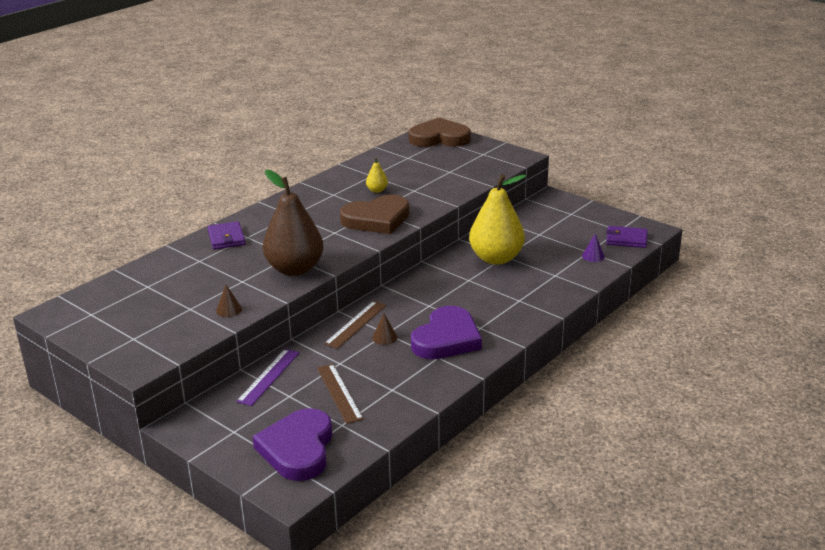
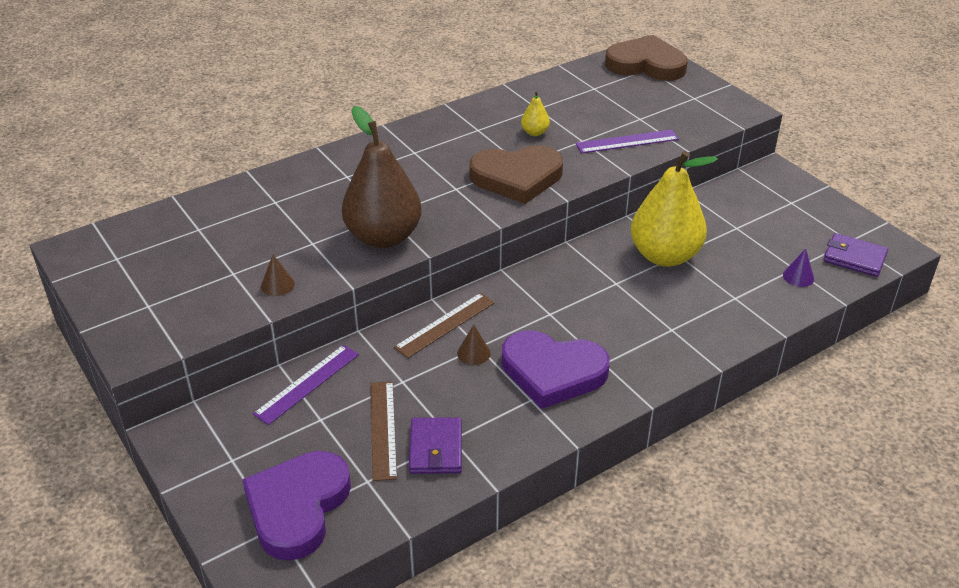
camera: 15 degrees right, 10 degrees up
(226, 238) = (321, 173): purple wallet -> purple wallet (436, 448)
(446, 339) = (552, 372): purple heart -> purple heart turned 60 degrees clockwise
(447, 186) = (627, 141): none -> purple ruler

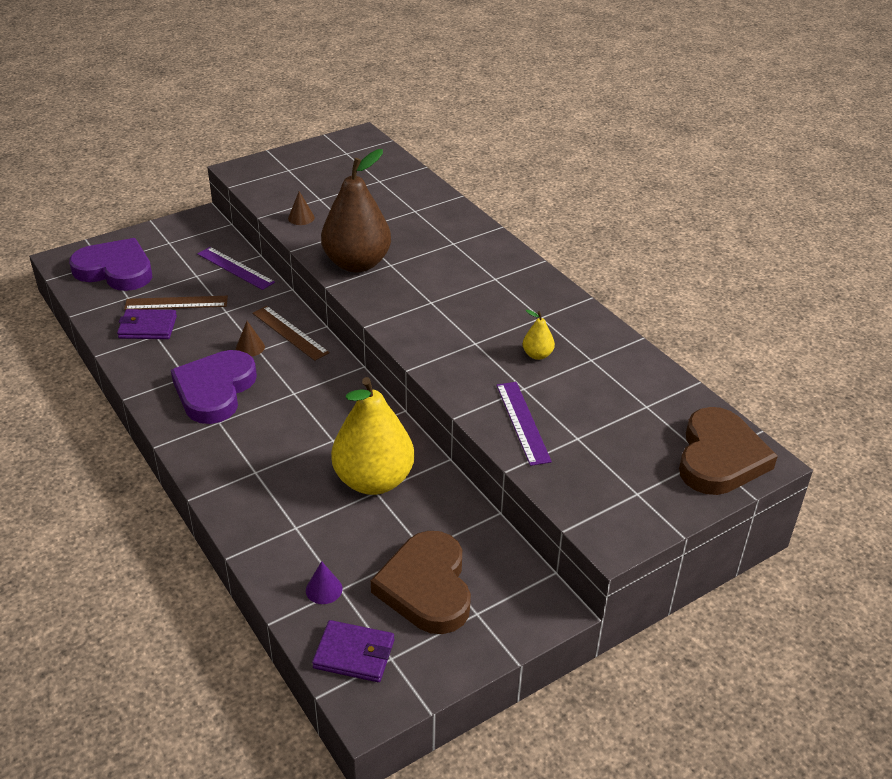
camera: 90 degrees right, 0 degrees up
(517, 178) = (448, 339): brown heart -> brown heart (426, 587)
(854, 258) = (354, 654): purple wallet -> purple wallet turned 75 degrees clockwise

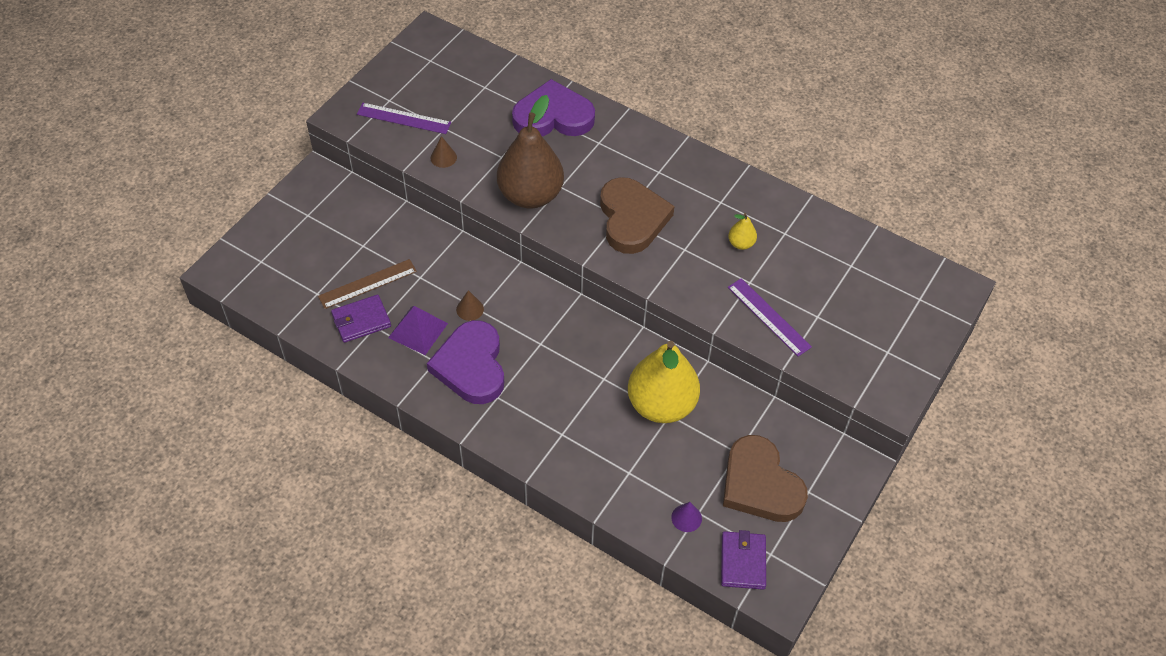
camera: 25 degrees left, 15 degrees up
(115, 270) = (280, 266): purple heart -> purple heart (553, 116)
(190, 349) = (418, 330): none -> purple pyramid
(235, 268) = (393, 224): purple ruler -> purple ruler (404, 118)
(290, 333) = (494, 280): brown ruler -> none
(354, 654) = (743, 562): purple wallet -> purple wallet turned 75 degrees counterclockwise
(719, 457) = (928, 295): brown heart -> brown heart (632, 219)

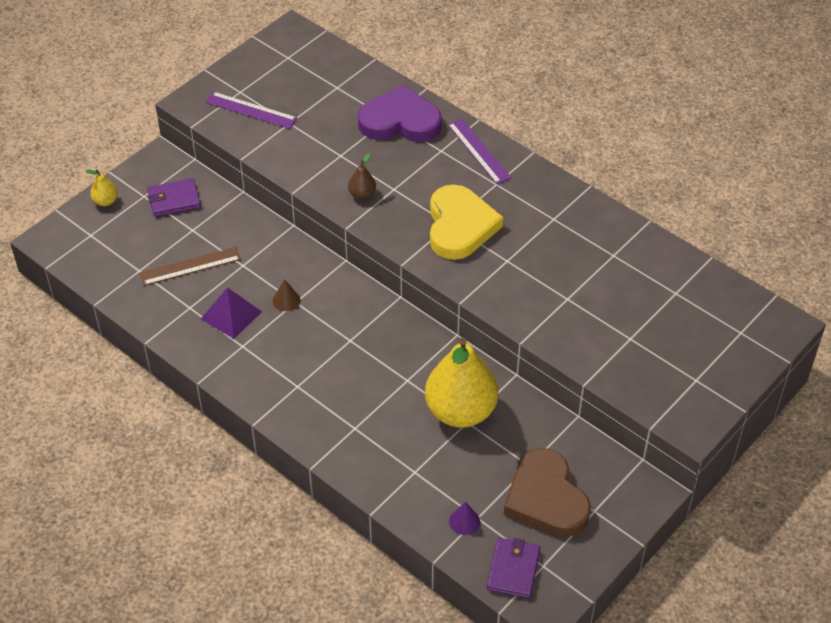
camera: 10 degrees right, 5 degrees down
(361, 320) = (177, 300): purple wallet -> purple wallet (174, 200)
(443, 157) = (283, 150): brown cone -> none
(471, 366) = (277, 354): purple heart -> none
(530, 195) = (362, 194): brown pear -> brown pear, size x0.42
(632, 219) = (460, 226): brown heart -> yellow heart
(741, 243) = (566, 261): yellow pear -> yellow pear (105, 201)
(769, 317) = (580, 333): purple ruler -> purple ruler (479, 151)

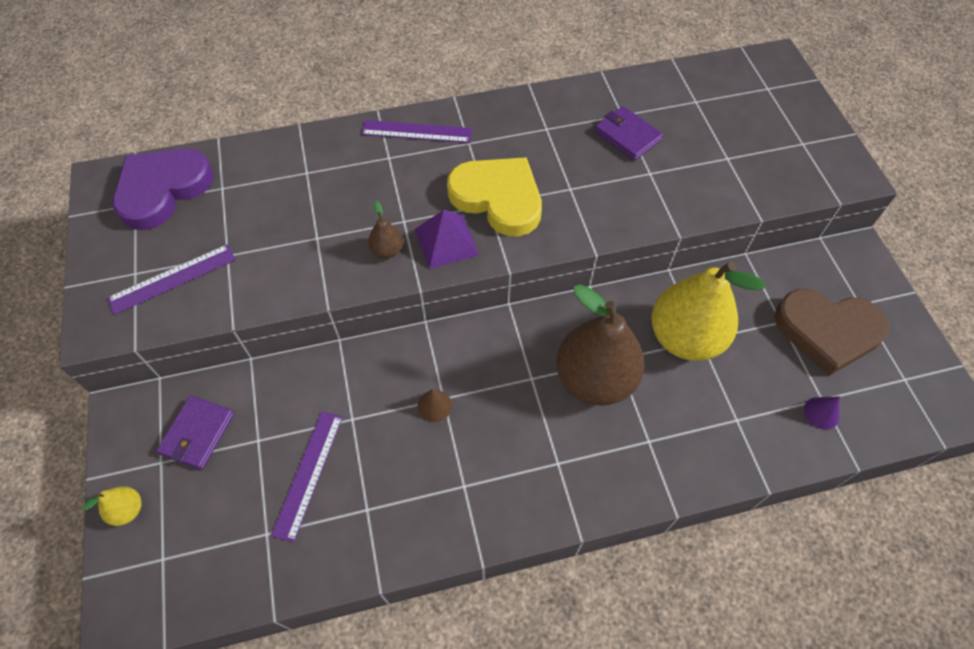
camera: 55 degrees left, 10 degrees up
(190, 266) = (308, 474): brown ruler -> purple ruler
(231, 315) = (412, 472): purple pyramid -> purple pyramid (446, 241)
(379, 375) = (595, 379): none -> brown pear
(400, 121) = (320, 166): purple heart -> purple heart (162, 190)
(513, 569) = (899, 406): purple wallet -> purple wallet (627, 136)

